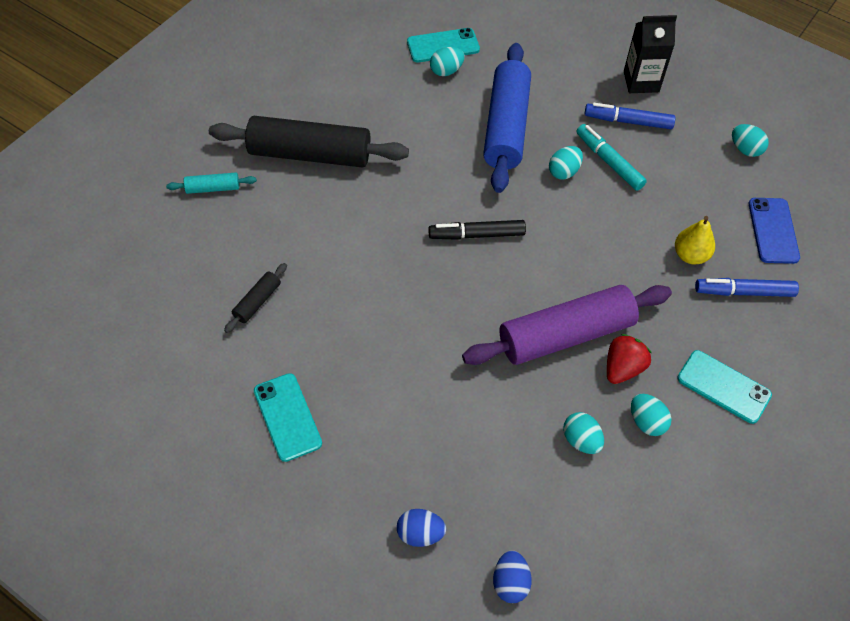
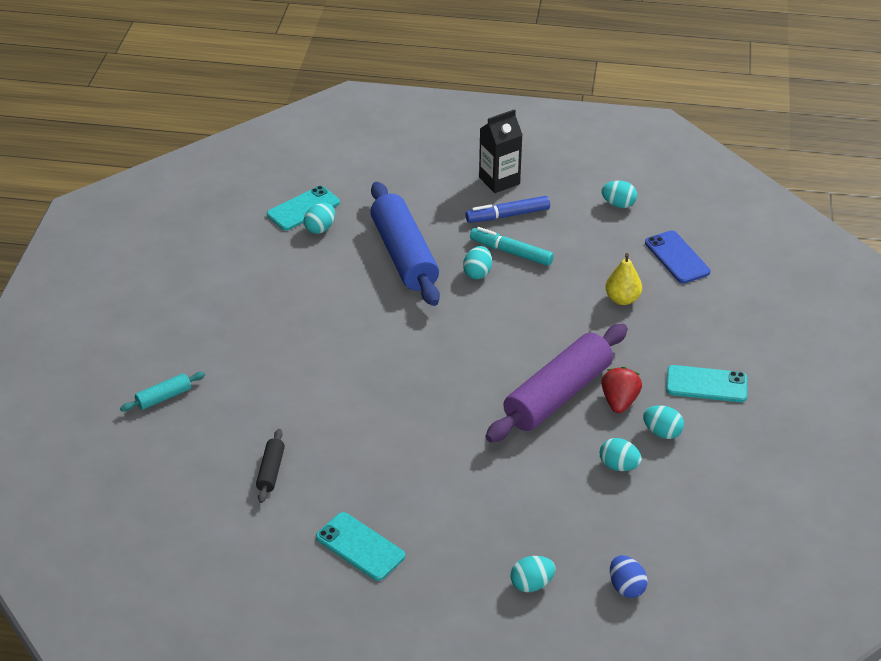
camera: 25 degrees left, 15 degrees down
(310, 154) = (238, 338): black rolling pin -> none
(420, 534) = (531, 584): blue egg -> turquoise egg
(476, 235) = (433, 348): black marker -> none
(744, 292) = (681, 310): blue marker -> none

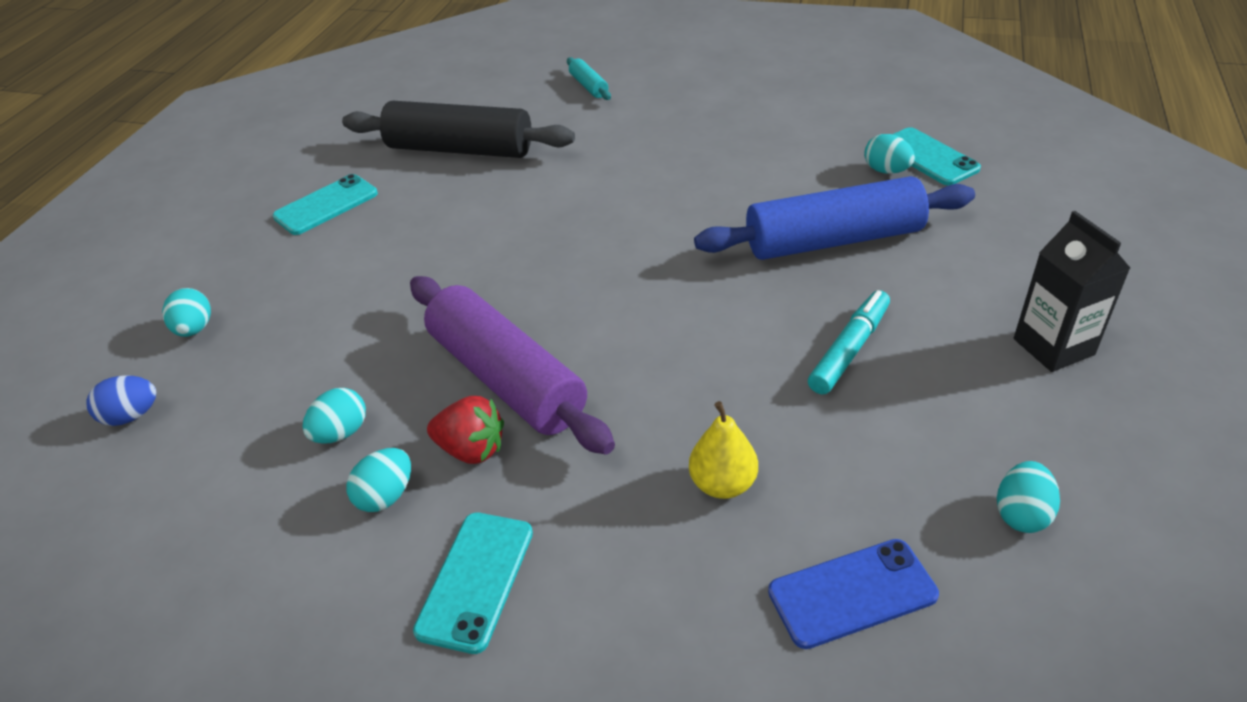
camera: 100 degrees right, 0 degrees up
(271, 471) = (460, 149): black rolling pin -> black rolling pin, size x2.31
(477, 273) = (794, 310): turquoise egg -> none
(507, 215) = (951, 351): blue marker -> none

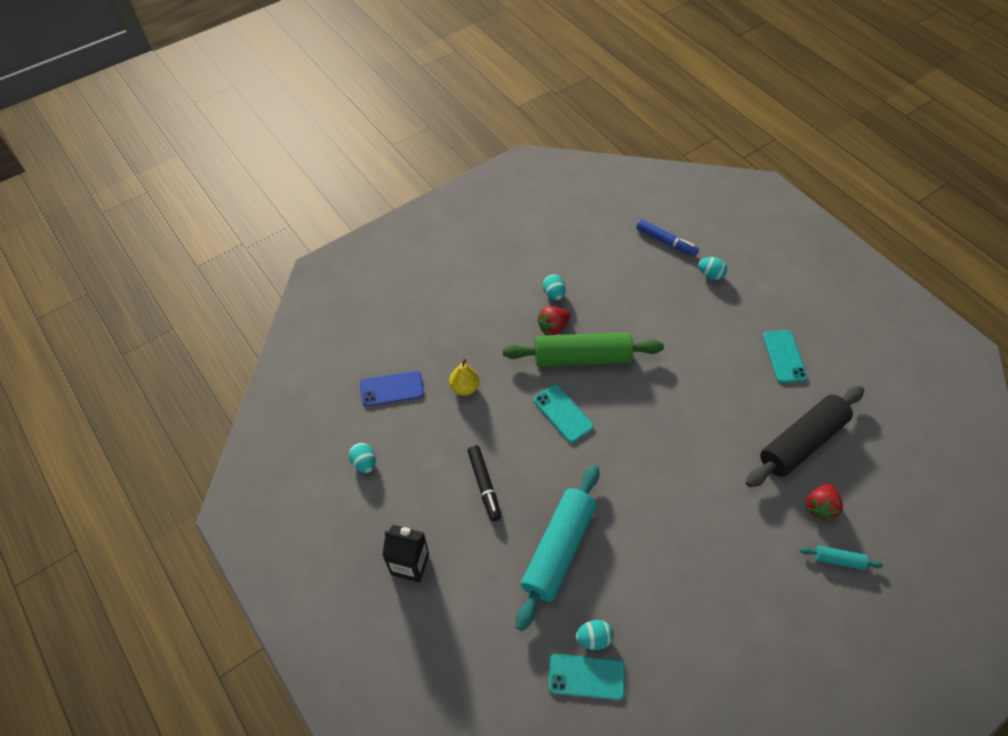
camera: 125 degrees right, 15 degrees up
(131, 416) = (666, 242): blue egg -> blue marker
(341, 433) = (598, 295): turquoise egg -> none
(476, 580) = (494, 300): turquoise phone -> turquoise phone (563, 413)
(507, 378) = (581, 358): purple rolling pin -> green rolling pin
(537, 113) = (819, 506): none -> red strawberry
(833, 240) = (558, 549): blue rolling pin -> turquoise rolling pin
(850, 349) = (484, 485): turquoise marker -> black marker
(852, 593) = (392, 389): blue phone -> blue phone turned 60 degrees clockwise

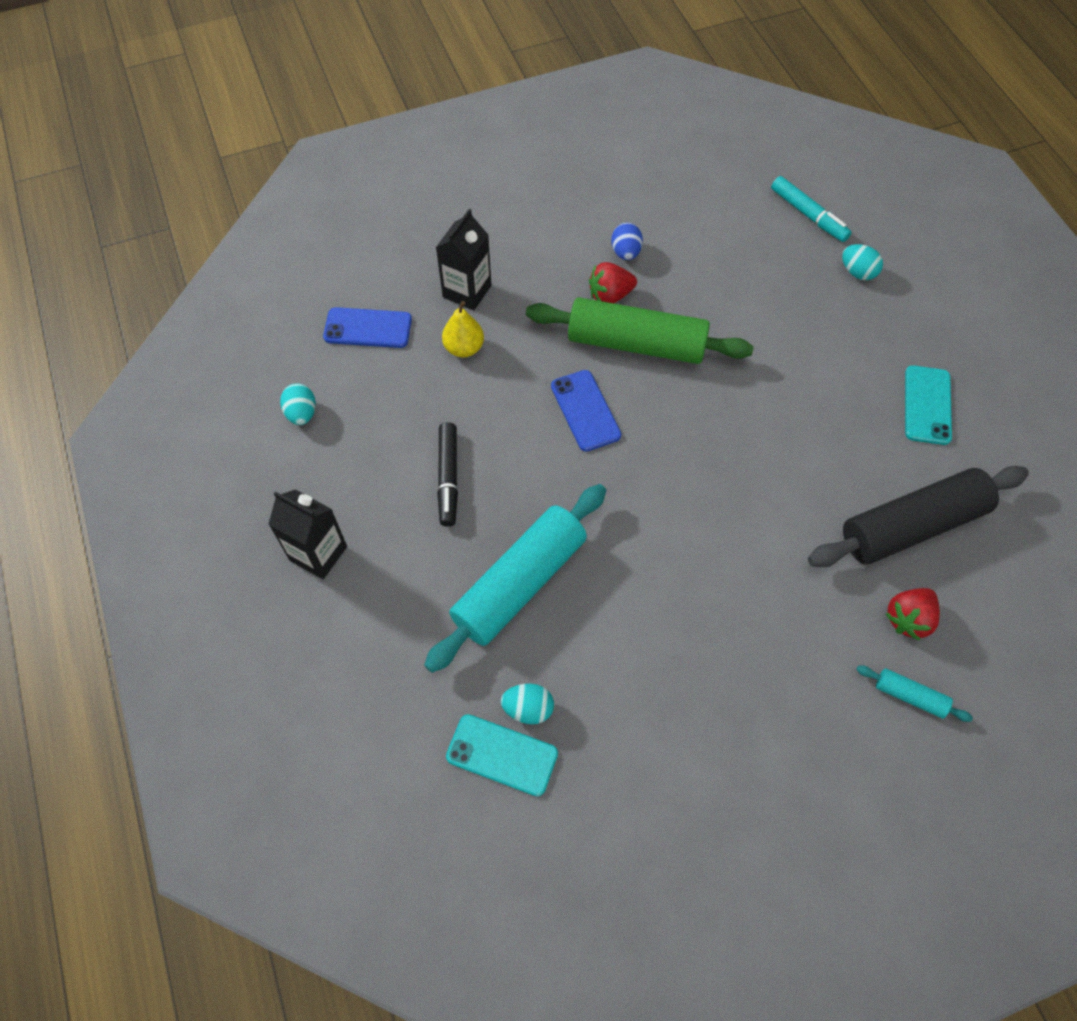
camera: 15 degrees right, 5 degrees up
(453, 346) = (467, 291): none -> black carton
(553, 294) = (625, 252): turquoise egg -> blue egg
(563, 413) = (585, 410): turquoise phone -> blue phone
(666, 242) = (808, 215): blue marker -> turquoise marker

